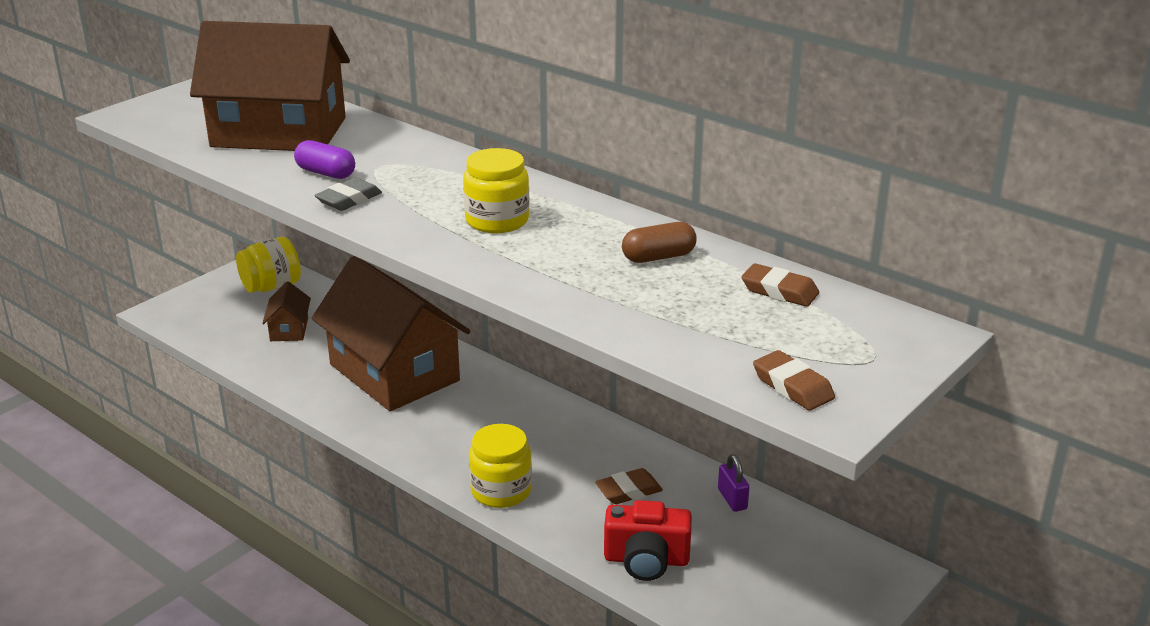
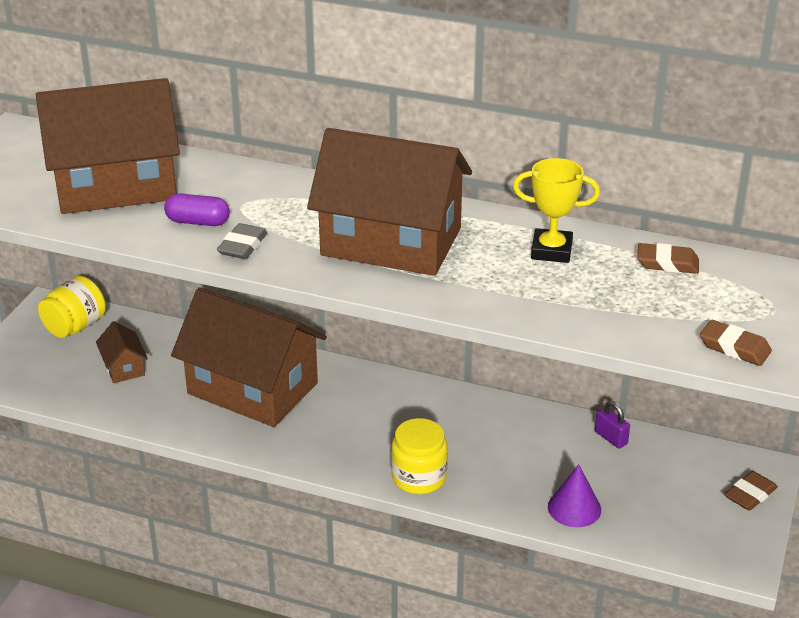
camera: 20 degrees left, 5 degrees up
(497, 220) = (391, 242): yellow jar -> brown house
(628, 491) = (524, 451): brown eraser -> brown eraser (750, 494)
(646, 560) = (574, 508): red camera -> purple cone
(658, 257) = (551, 251): brown capsule -> yellow trophy

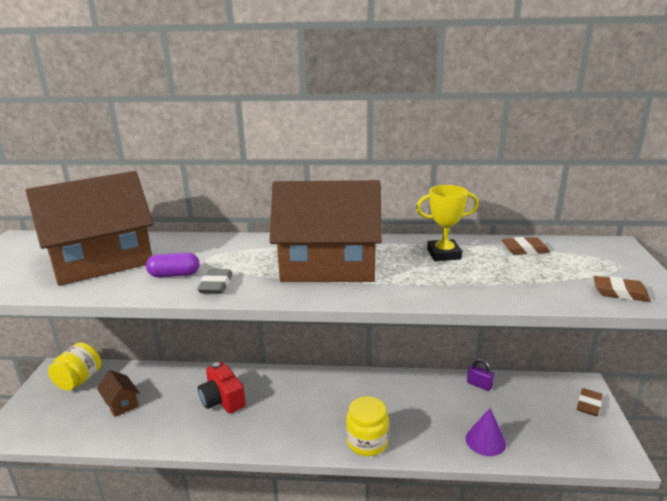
camera: 15 degrees left, 10 degrees down
(252, 388) = (222, 400): brown house -> red camera

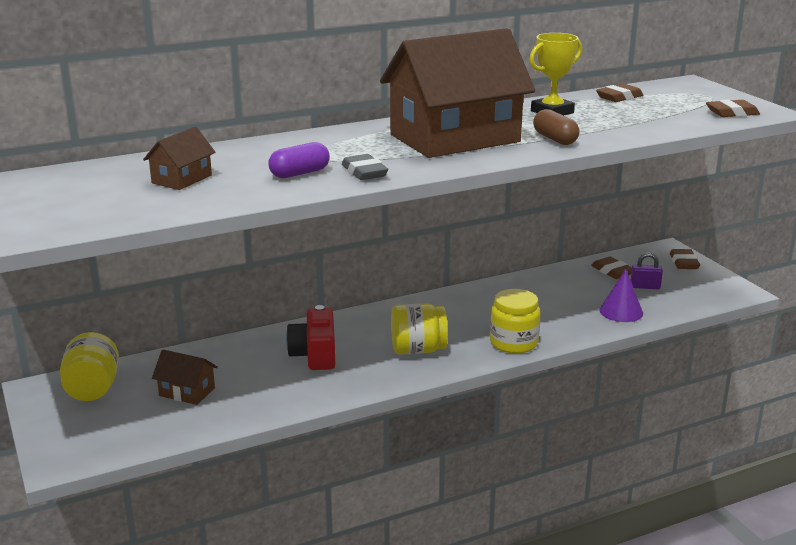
camera: 30 degrees left, 0 degrees up
(102, 261) = (182, 179): brown house -> brown house, size x0.41
(222, 400) = (315, 355): red camera -> red camera turned 60 degrees clockwise
(292, 421) = (418, 350): none -> yellow jar
(406, 286) = (555, 139): none -> brown capsule
(479, 385) = (575, 272): purple padlock -> purple padlock (645, 286)
(513, 394) = (612, 271): none -> brown eraser

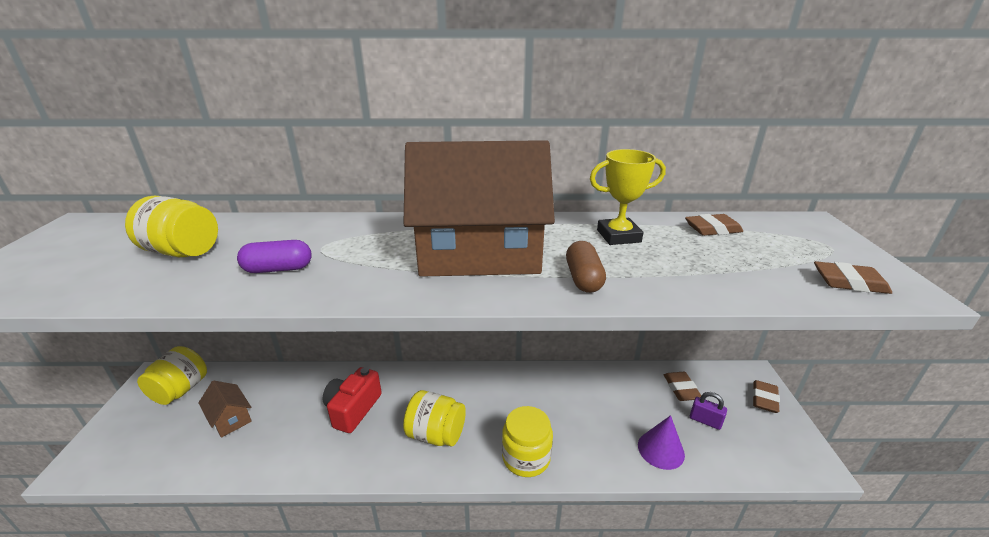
camera: 25 degrees right, 5 degrees up
(182, 179) = (183, 252): brown house -> yellow jar
(364, 172) = (333, 283): grey eraser -> none

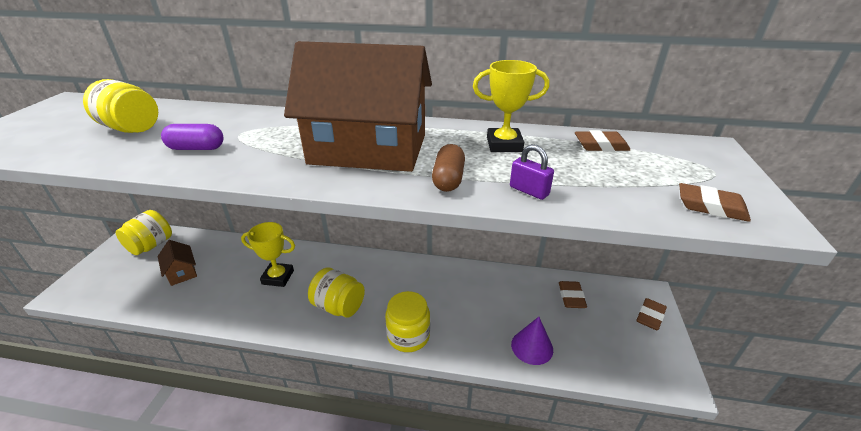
camera: 10 degrees right, 5 degrees up
(353, 409) = (278, 277): red camera -> yellow trophy
(705, 421) = (583, 328): purple padlock -> purple padlock (529, 191)

